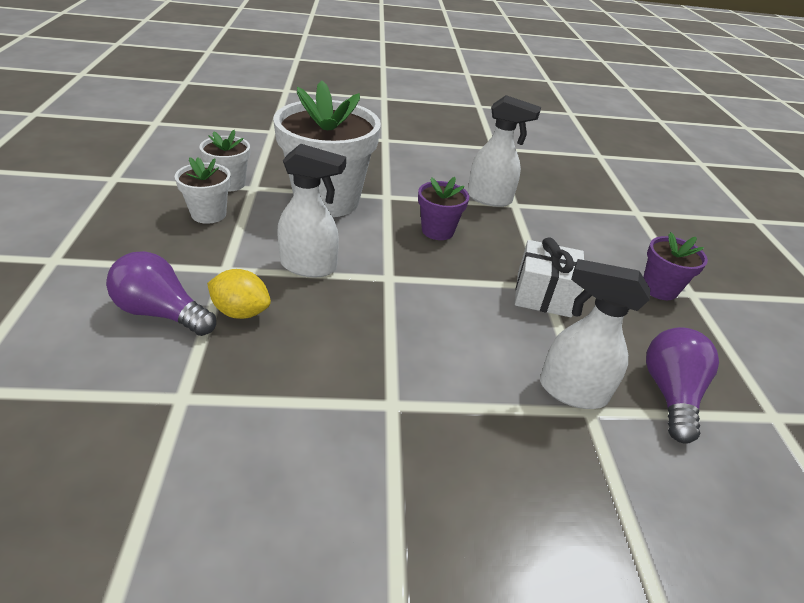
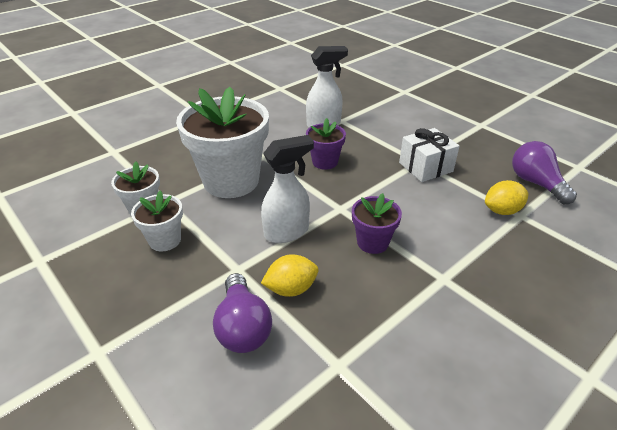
camera: 35 degrees left, 0 degrees up
(162, 313) = (243, 327): purple light bulb -> purple light bulb turned 90 degrees counterclockwise
(571, 391) = (502, 211): white spray bottle -> yellow lemon
(659, 289) = (466, 130): purple flower pot -> purple flower pot (372, 242)

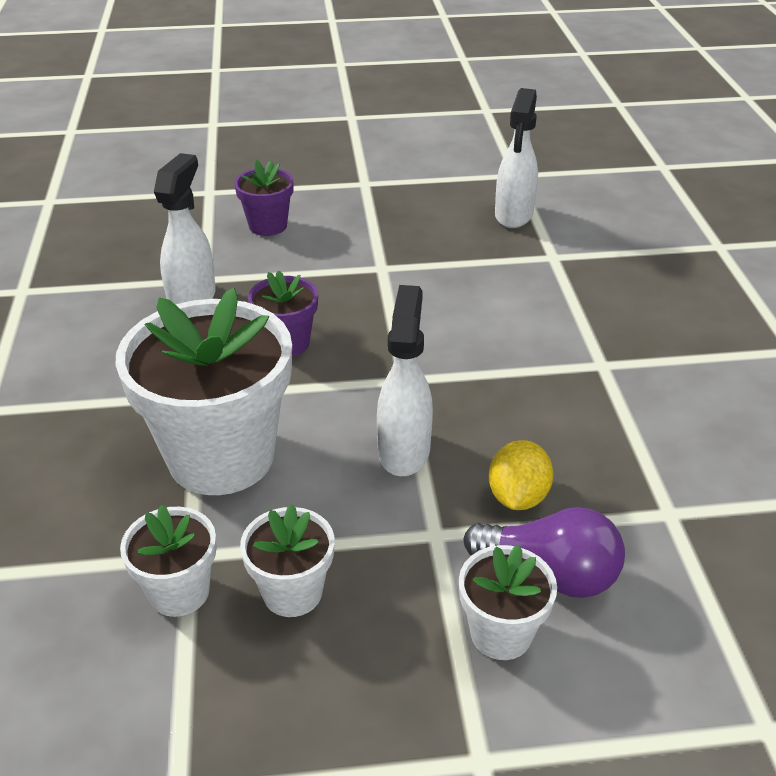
camera: 55 degrees left, 0 degrees up
(185, 324) = (501, 633): none -> white flower pot
(372, 242) = (496, 386): purple flower pot -> purple flower pot (268, 226)
(425, 167) = (399, 269): white gift -> none
(502, 211) = (535, 264): yellow lemon -> none
(536, 183) = (513, 216): purple light bulb -> white spray bottle

